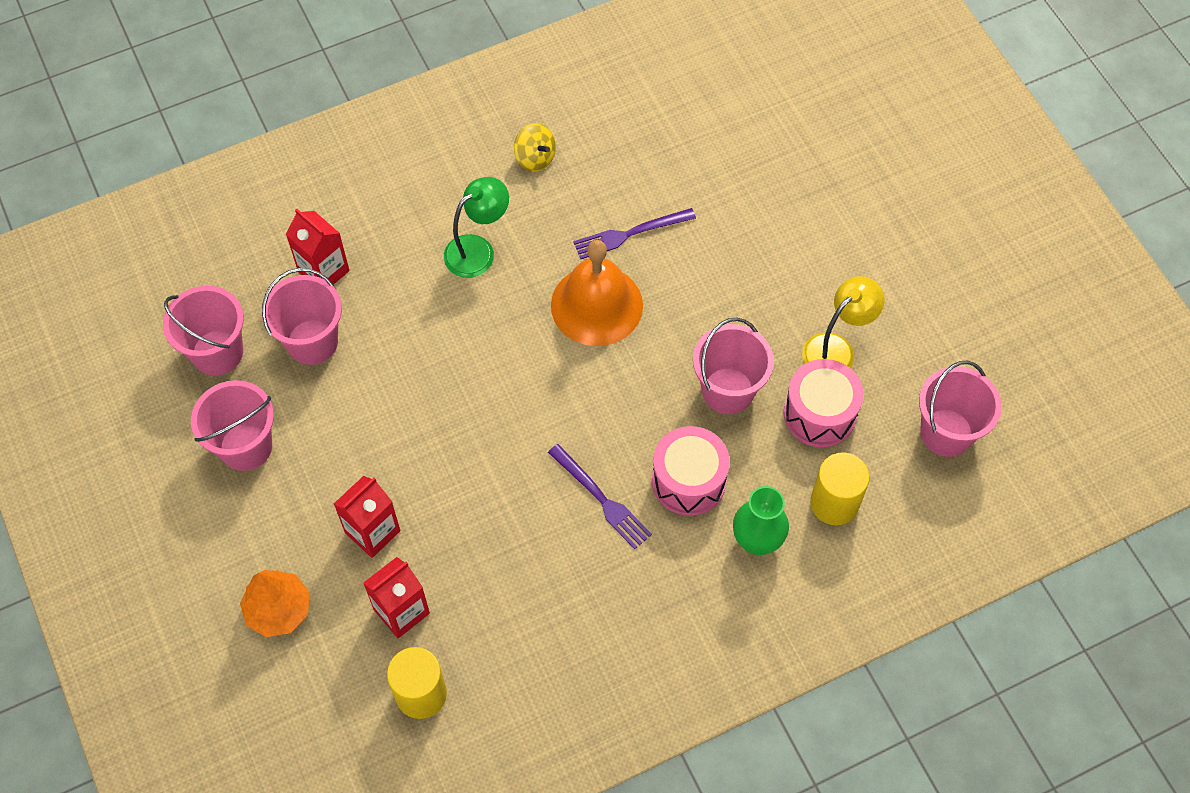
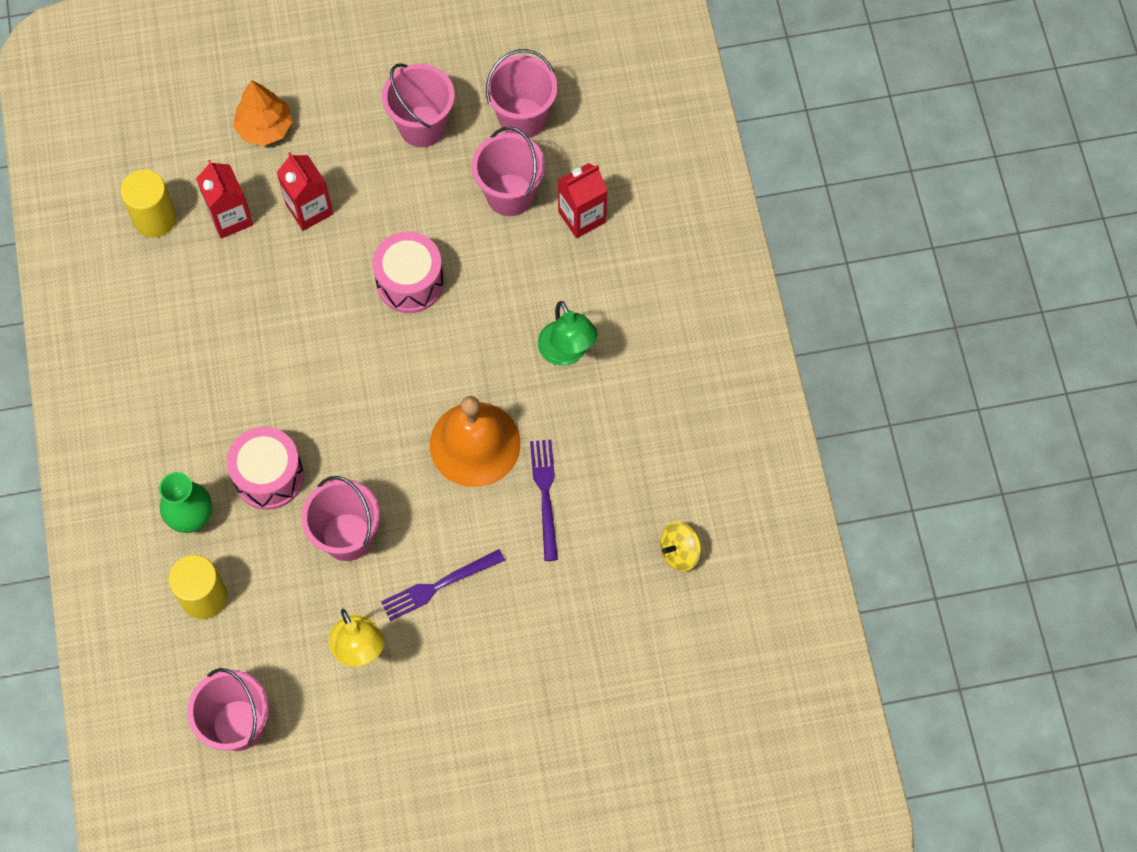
camera: 105 degrees right, 5 degrees up
(535, 158) = (659, 428): yellow spinning top -> yellow spinning top (679, 552)
(601, 499) = (277, 398): purple fork -> purple fork (439, 585)
(819, 414) = (296, 613): pink drum -> pink drum (410, 282)

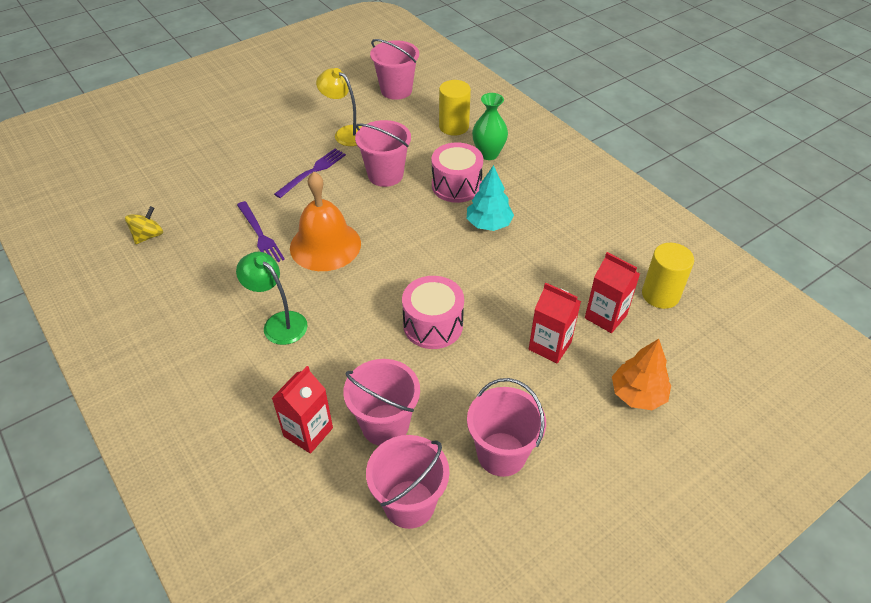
camera: 155 degrees right, 20 degrees down
(269, 394) = (488, 224): none -> turquoise tree

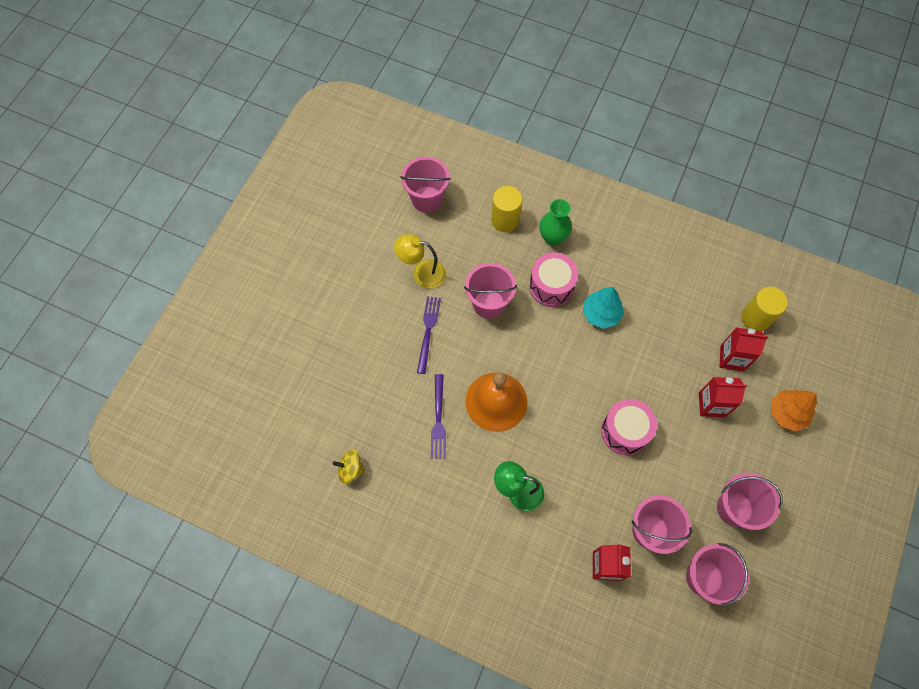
camera: 30 degrees left, 20 degrees up
(148, 236) = (351, 469): yellow spinning top -> yellow spinning top turned 90 degrees counterclockwise
(260, 235) = (438, 419): purple fork -> purple fork turned 60 degrees clockwise

